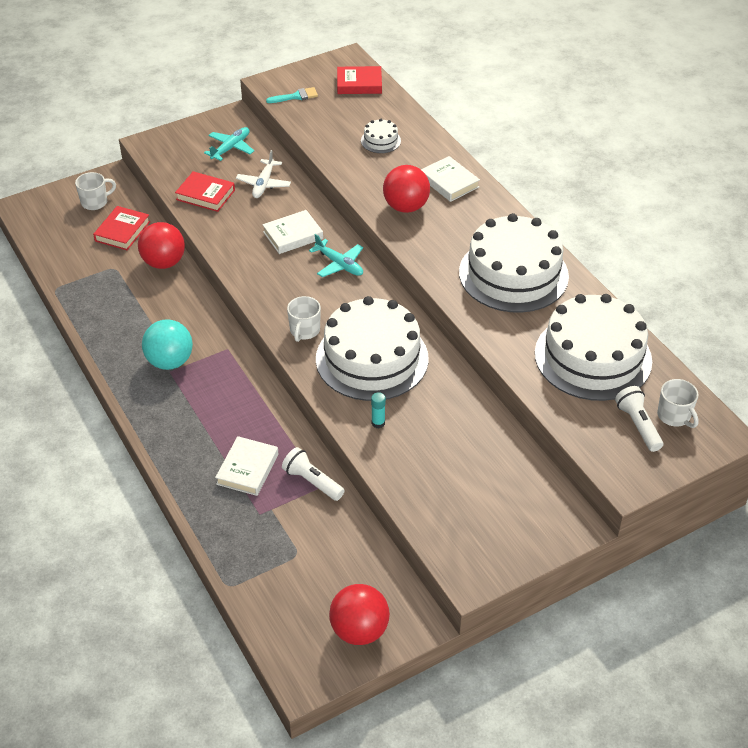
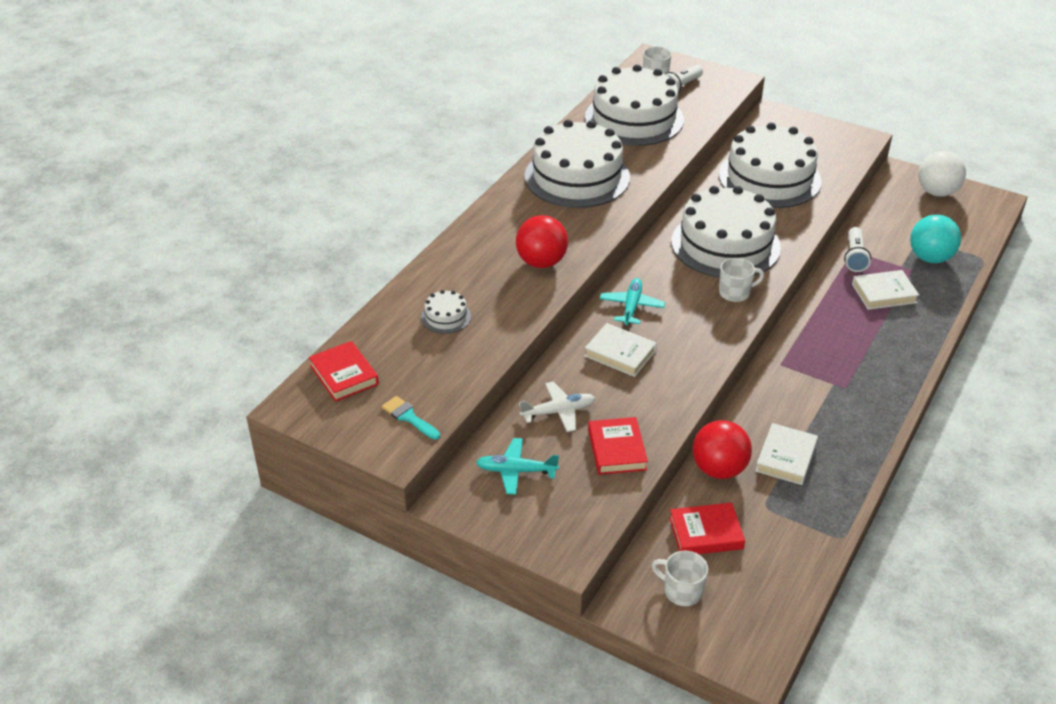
camera: 120 degrees left, 5 degrees down
(170, 361) = (834, 393): turquoise ball -> turquoise ball (930, 258)
(359, 630) = (937, 192): red ball -> white ball
(378, 423) = (786, 217): turquoise glue stick -> none
(449, 182) = (479, 249): white book -> white book (786, 457)
(450, 448) = (769, 178): none -> white cake

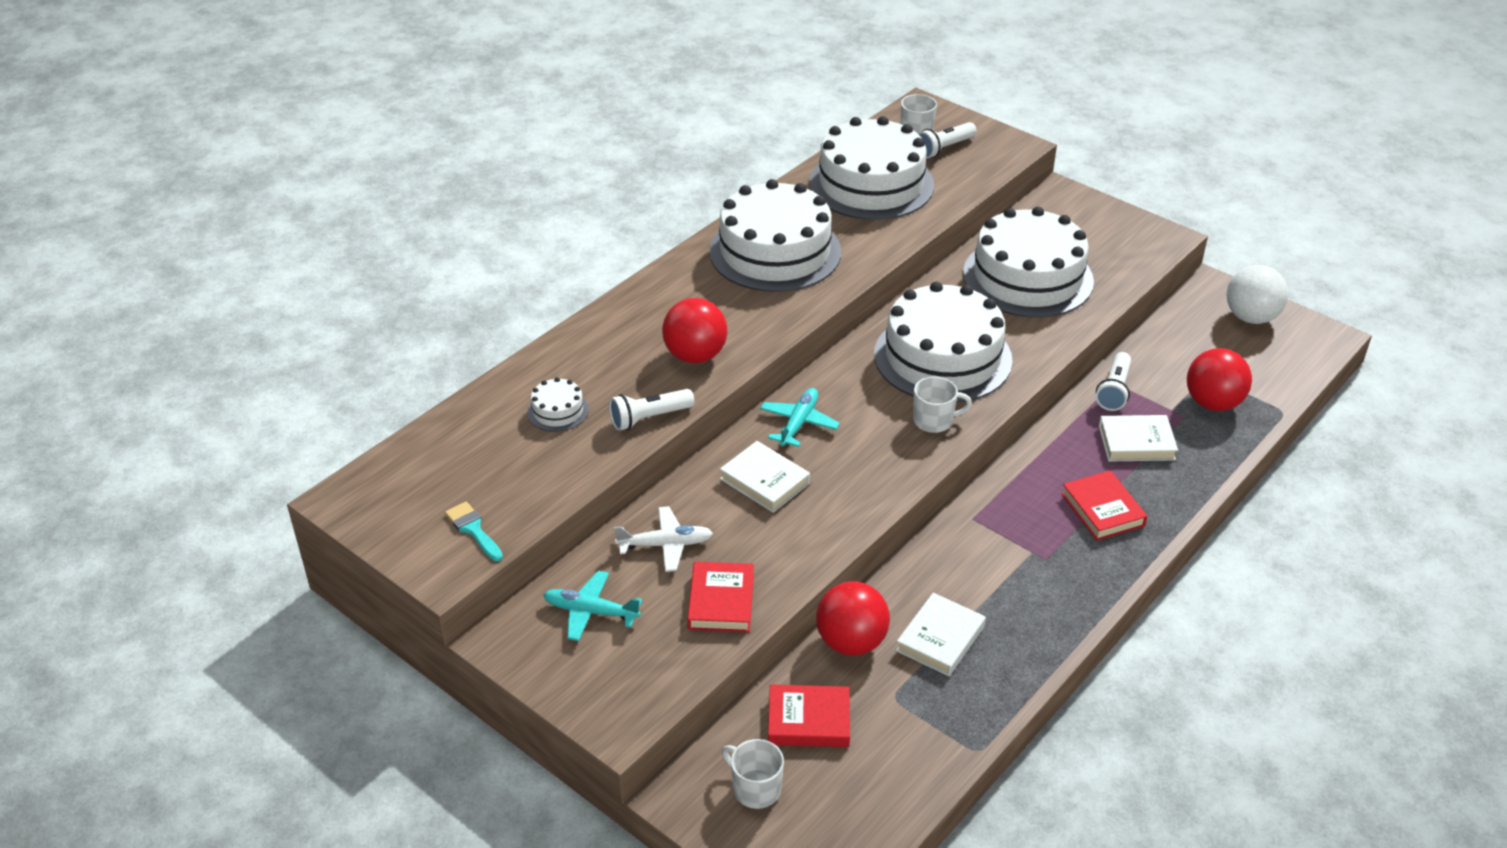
camera: 10 degrees right, 0 degrees up
(344, 375) = (415, 468): red book -> red book (1102, 510)
(521, 314) = (649, 418): none -> white flashlight
(930, 258) = (1213, 403): turquoise ball -> red ball

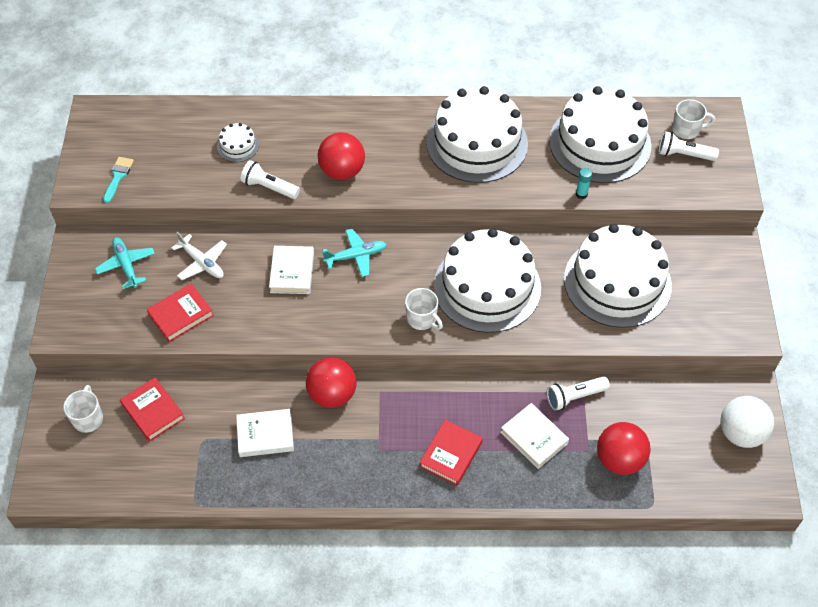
camera: 50 degrees right, 15 degrees up
(851, 642) = (226, 394): red ball -> red ball (332, 394)
(919, 226) = (581, 194): none -> turquoise glue stick

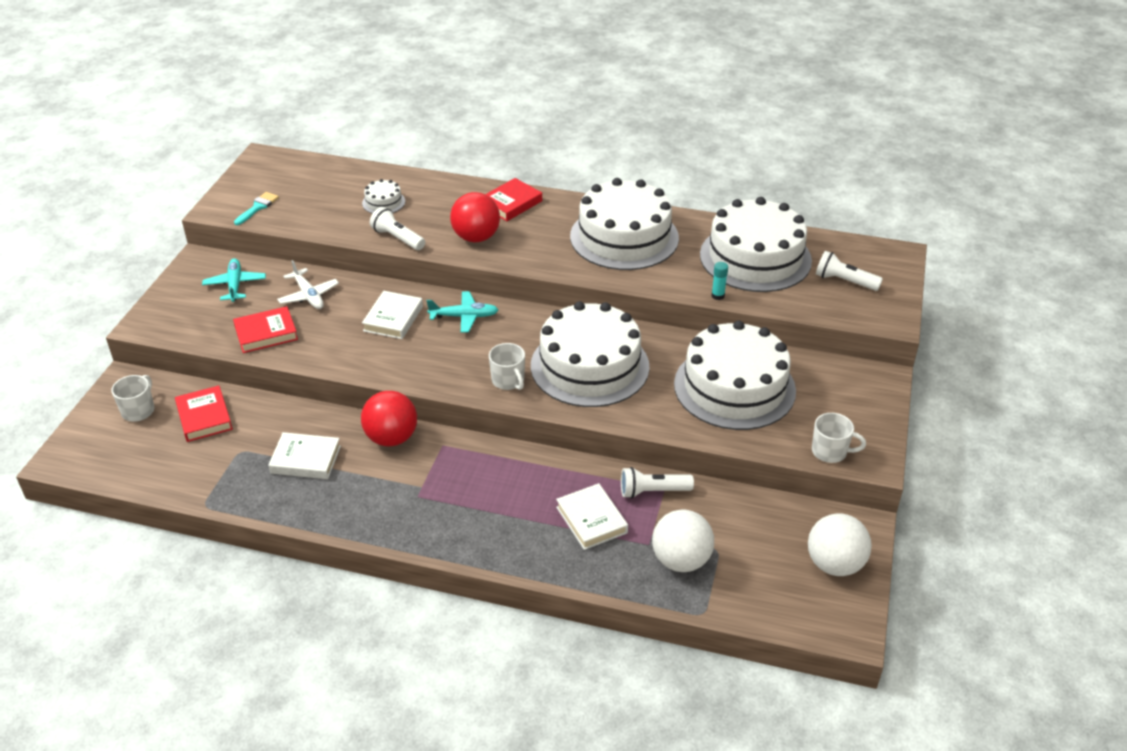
camera: 15 degrees right, 15 degrees down
(451, 454) = (493, 517): red book -> red book (511, 203)
(619, 459) = (681, 560): red ball -> white ball
(686, 129) = (855, 261): white mug -> white mug (830, 452)

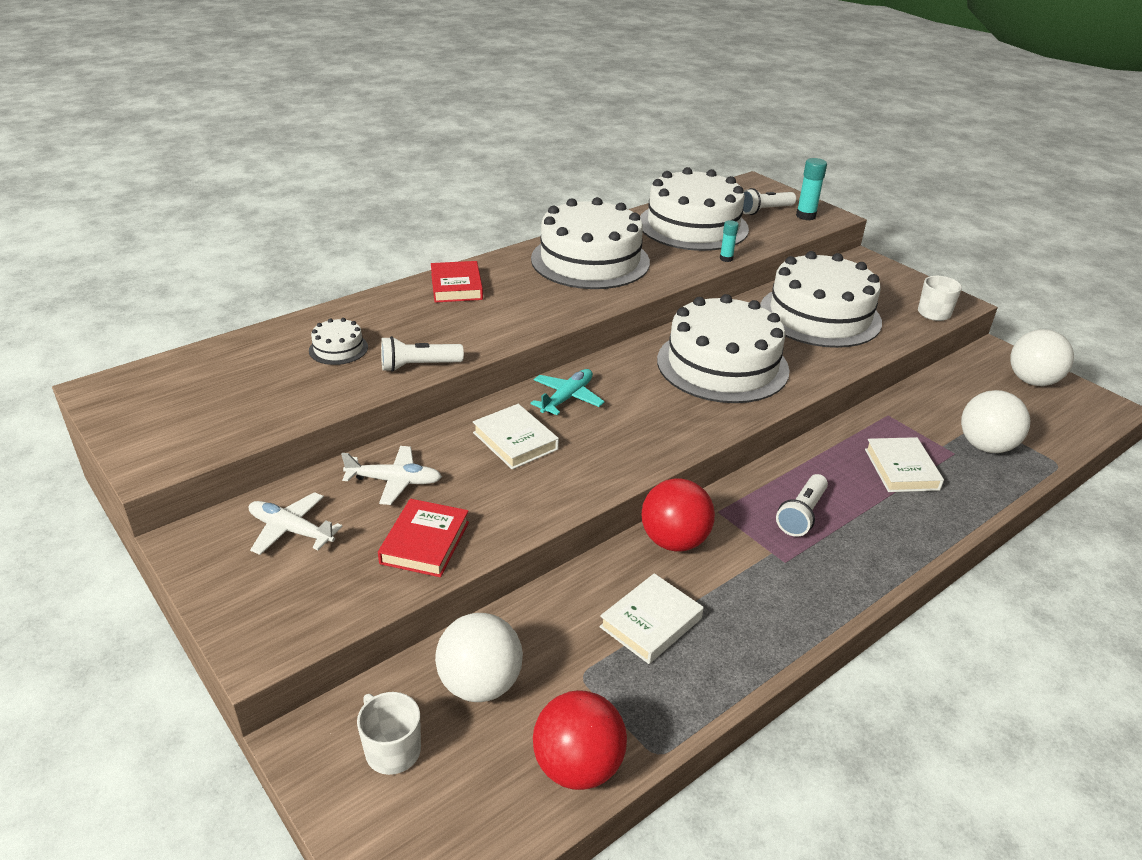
camera: 55 degrees left, 5 degrees down
(204, 417) = (480, 684): red book -> white ball
(235, 285) = (291, 530): turquoise plane -> white plane
(258, 207) = (203, 432): turquoise brush -> none
(476, 237) = (485, 324): red ball -> red ball (578, 766)
(508, 381) = (699, 415): white mug -> none
(591, 520) = (901, 469): white book -> white book turned 75 degrees clockwise
(652, 491) = (886, 422): white flashlight -> white flashlight (801, 515)
(868, 306) = (805, 216): none -> turquoise glue stick

